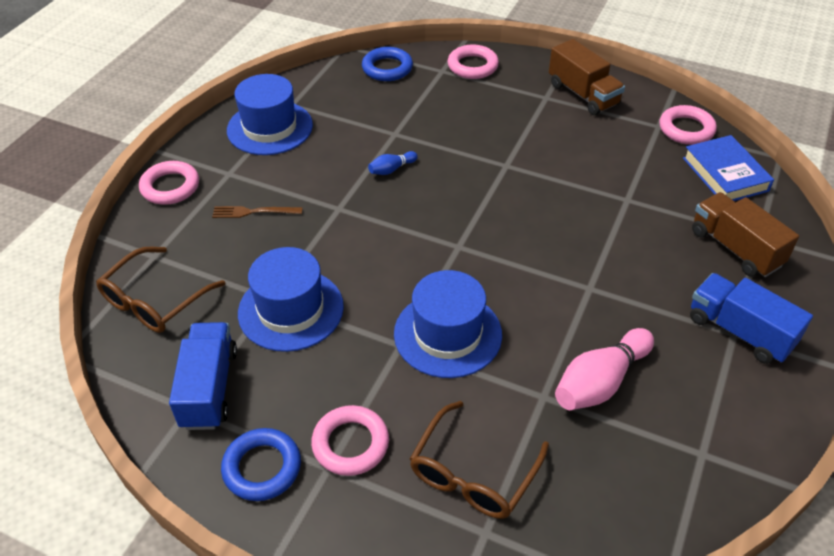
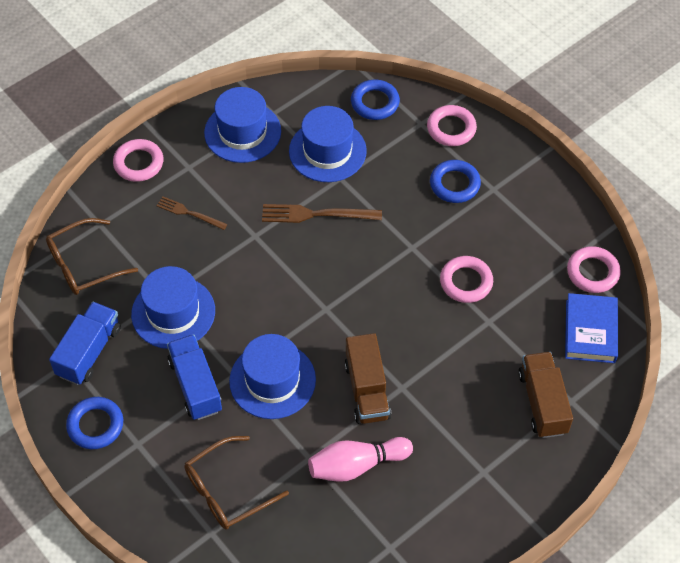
camera: 25 degrees right, 10 degrees up
(350, 444) = (160, 434): pink ring -> pink ring (466, 282)
(367, 117) = (327, 151): none -> blue hat
(391, 169) = (316, 214): blue bowling pin -> brown fork
(508, 104) = (454, 184): none -> blue ring
(583, 94) = (528, 199): brown truck -> brown truck (367, 390)
(739, 331) = (489, 472): blue truck -> blue truck (195, 385)

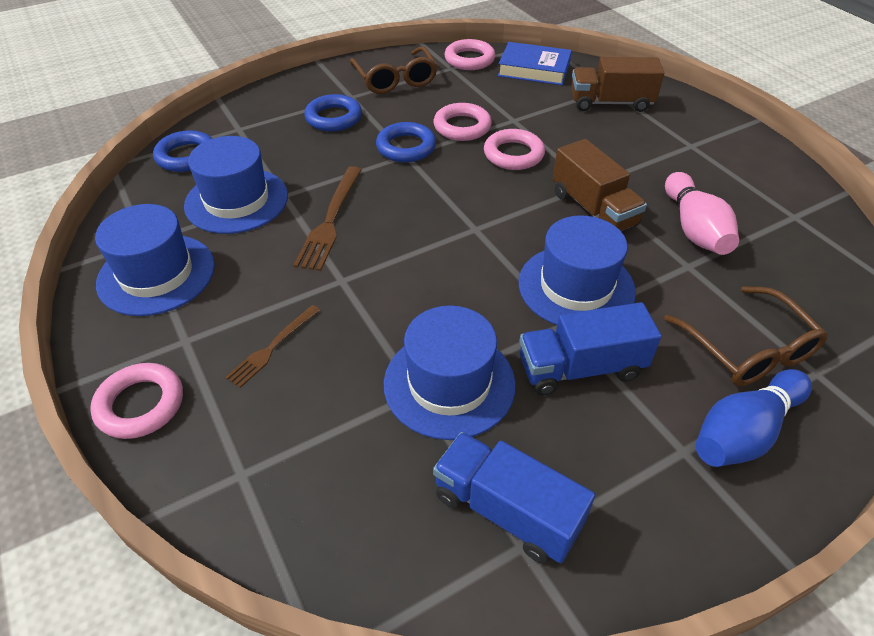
camera: 80 degrees left, 10 degrees down
(84, 264) = (320, 506): brown glasses -> brown glasses (395, 79)
(95, 425) = (653, 510): blue ring -> blue ring (406, 147)
(155, 479) = (744, 432): none -> blue bowling pin
(367, 390) = (593, 209): brown truck -> brown truck turned 60 degrees clockwise
(451, 128) = (258, 111): pink ring -> pink ring (513, 154)

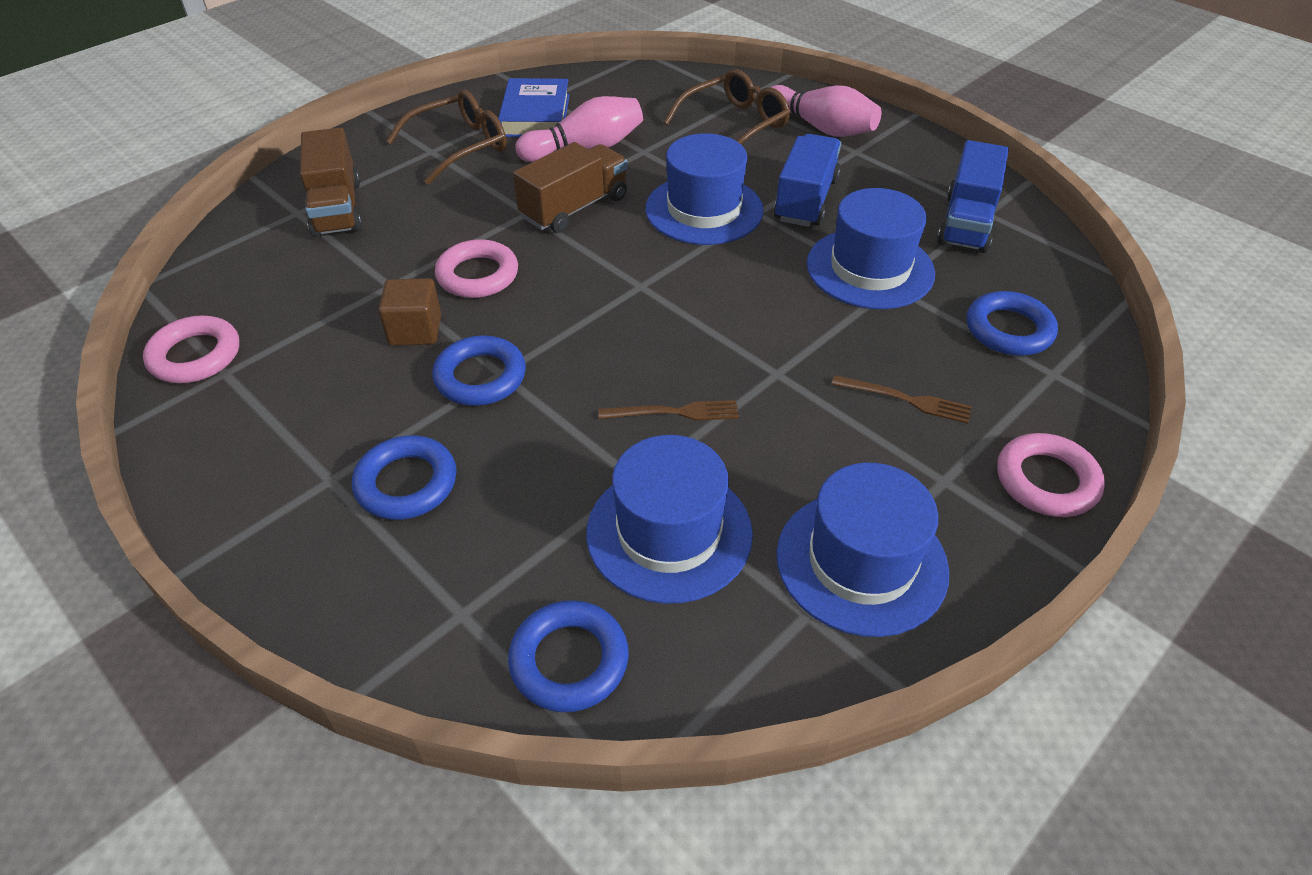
camera: 105 degrees left, 0 degrees up
(315, 464) = (1009, 330): none -> blue ring
(330, 220) = (674, 412): brown fork -> brown fork, size x0.63
(395, 79) = (266, 434): brown glasses -> brown glasses (459, 146)
(462, 127) = (415, 330): pink ring -> brown cube
(534, 69) = (236, 282): blue book -> blue book (535, 115)
(581, 368) = (805, 200): blue truck -> blue truck turned 135 degrees counterclockwise
(744, 432) = (821, 128): blue bowling pin -> pink bowling pin

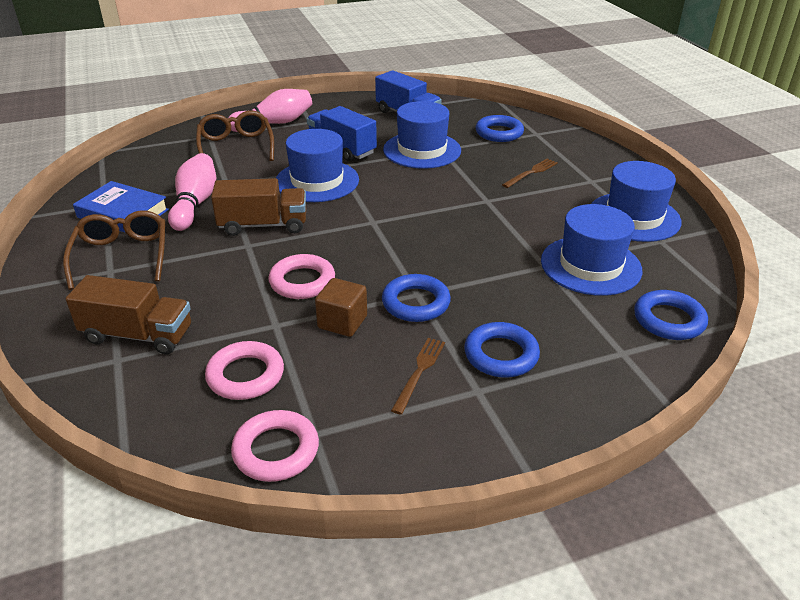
camera: 65 degrees left, 10 degrees down
(574, 208) = (263, 225): brown truck -> brown truck turned 105 degrees clockwise
(674, 412) = (498, 240): brown fork -> brown fork (419, 372)
(1046, 481) = (604, 158): pink ring -> pink ring (245, 375)

